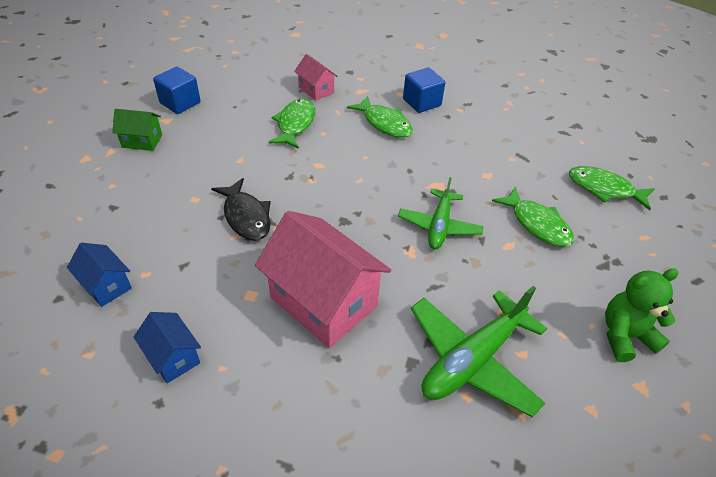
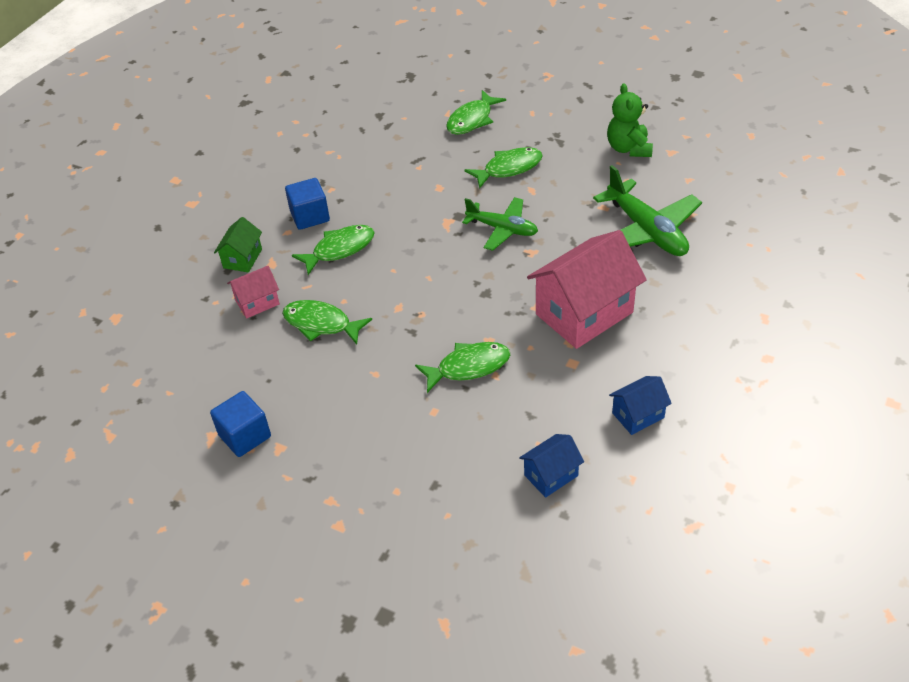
camera: 75 degrees left, 0 degrees up
(142, 141) = (317, 469): green house -> green house (242, 258)
(246, 216) = (468, 367): black fish -> green fish

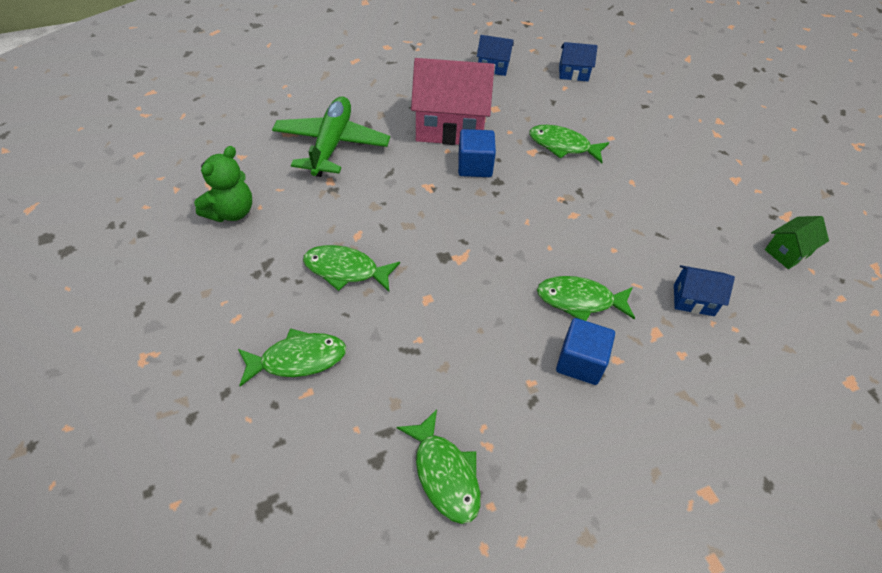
camera: 145 degrees left, 5 degrees up
(242, 258) = (683, 360): green house -> green house (787, 252)
(245, 436) = (758, 201): blue cube -> blue cube (475, 166)
(257, 302) = (693, 300): pink house -> blue house
(321, 324) = (647, 243): green fish -> green fish (445, 474)
(502, 229) = (425, 219): green plane -> none

